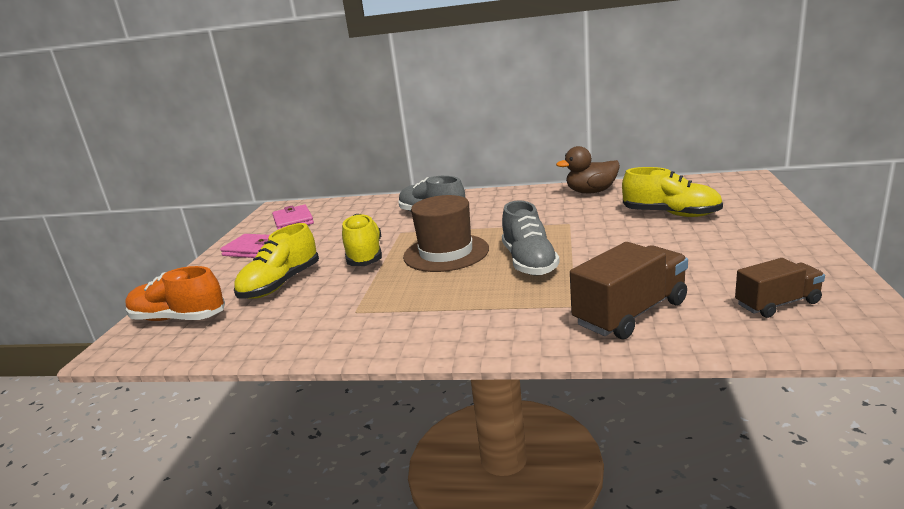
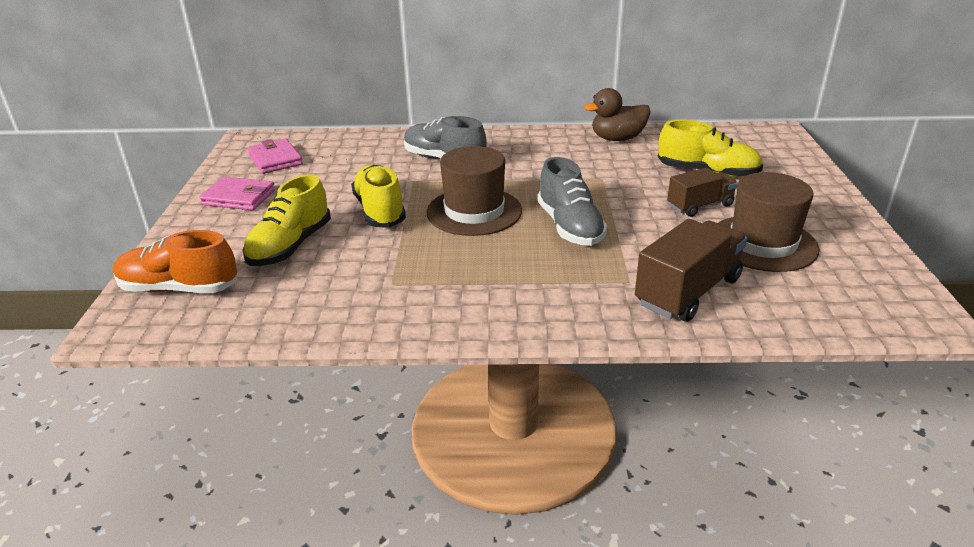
camera: 10 degrees left, 10 degrees up
(715, 270) = (762, 243): none -> brown hat
(777, 304) = (827, 284): brown truck -> brown truck (700, 206)

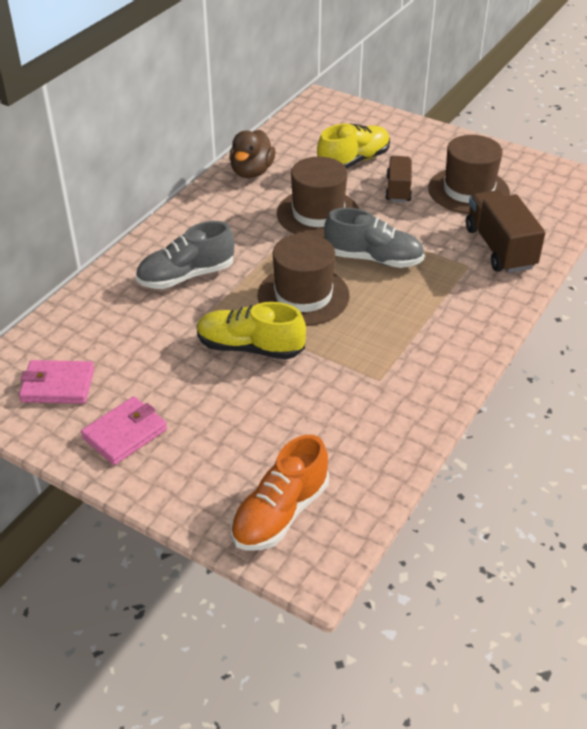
camera: 60 degrees left, 10 degrees up
(290, 246) = (265, 421): yellow shoe -> none
(600, 182) = (318, 214): none -> brown hat

